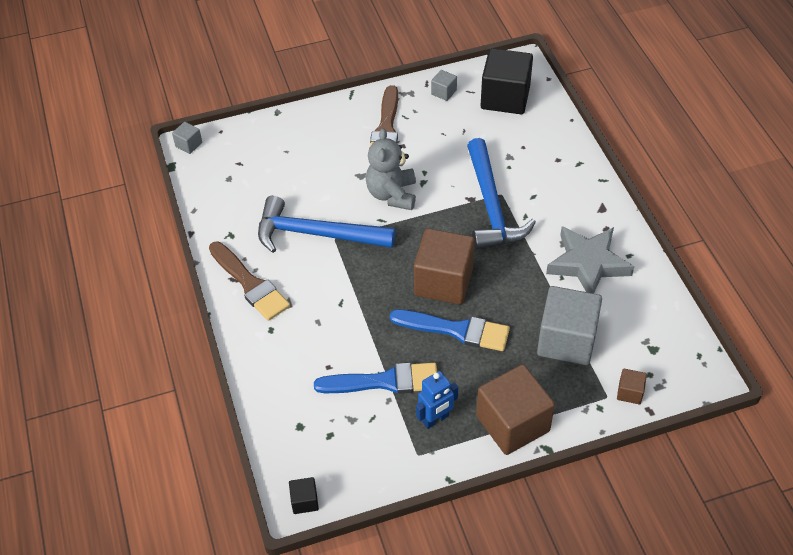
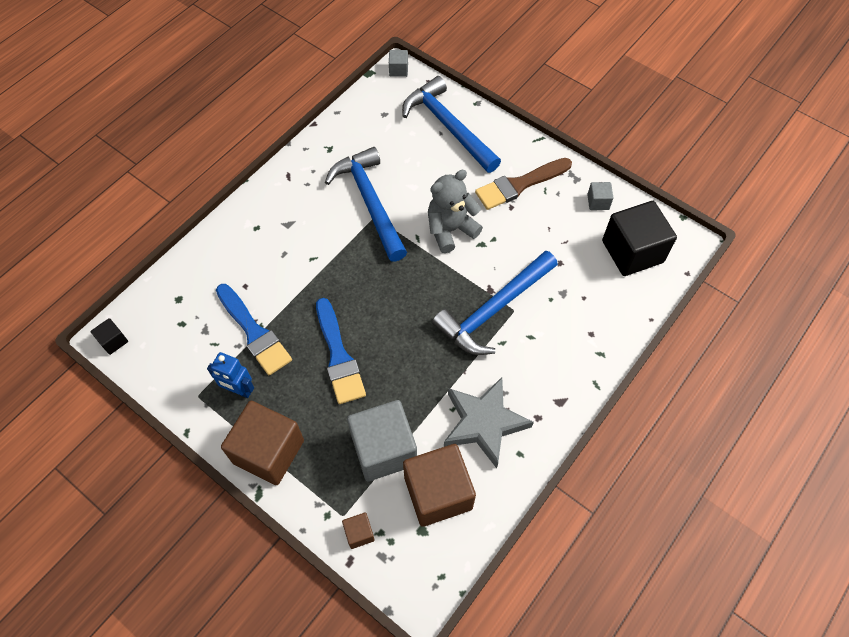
camera: 55 degrees right, 10 degrees up
(250, 284) = (290, 189): brown brush -> none
(284, 142) = (448, 126): none -> blue hammer
(443, 281) = (383, 319): brown cube -> brown cube (438, 493)

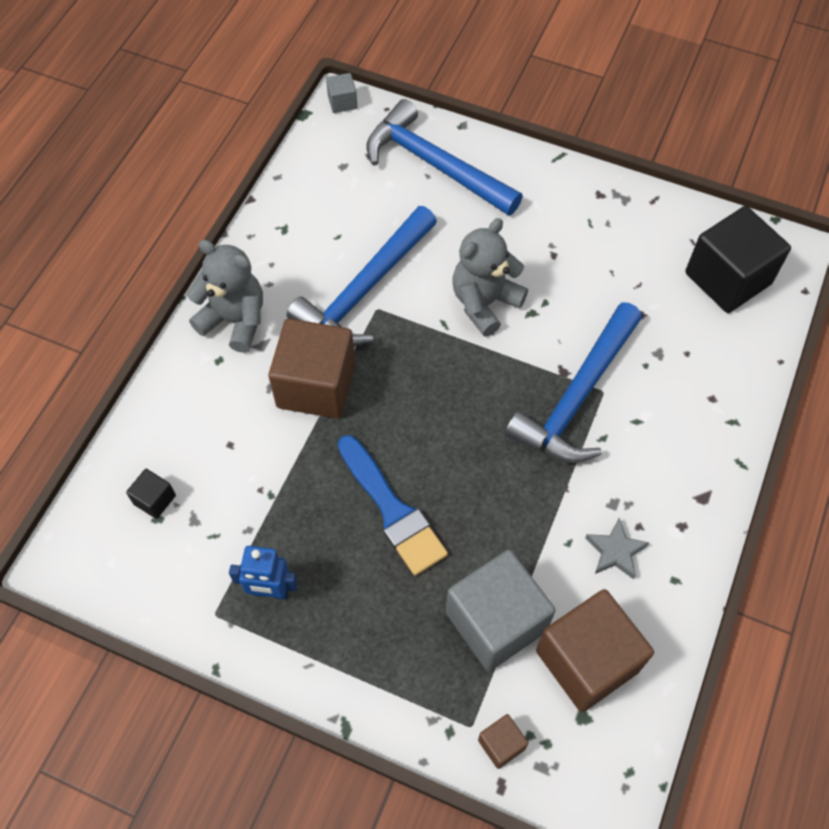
camera: 15 degrees left, 0 degrees up
(113, 341) = (67, 568): black cube -> black cube (154, 500)
(254, 332) = (265, 506): blue brush -> none
(268, 451) = (340, 666): brown cube -> brown cube (316, 385)
(276, 203) = (235, 320): none -> grey teddy bear
(370, 202) = (364, 290): blue hammer -> blue hammer turned 105 degrees counterclockwise
(484, 423) = (615, 551): grey star -> grey star, size x0.50
(519, 185) = (554, 223): brown brush -> none
(598, 202) = (662, 223): grey cube -> none

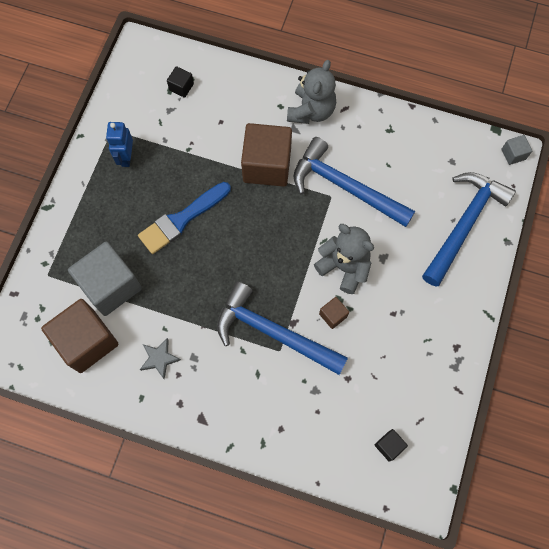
camera: 85 degrees right, 10 degrees up
(501, 744) = (37, 292): brown cube -> brown cube (333, 315)
(727, 278) = (389, 446): black cube -> black cube, size x0.44

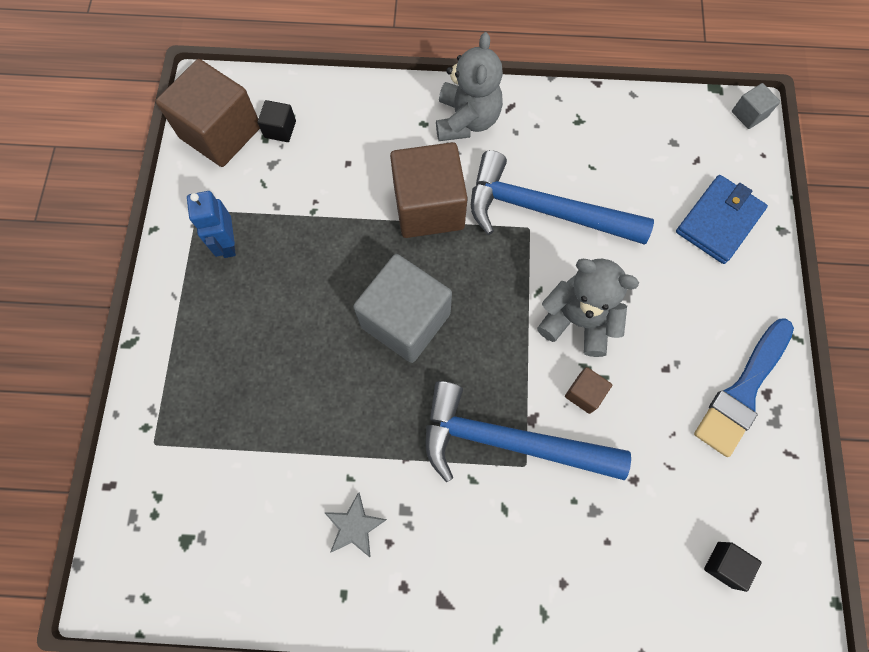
camera: 15 degrees left, 0 degrees up
(87, 341) = (238, 529): brown cube -> brown cube (220, 132)
(111, 286) = (253, 435): grey cube -> grey cube (405, 320)
(181, 220) = (331, 312): blue brush -> blue brush (742, 391)
(464, 224) = (718, 221): blue hammer -> blue wallet

